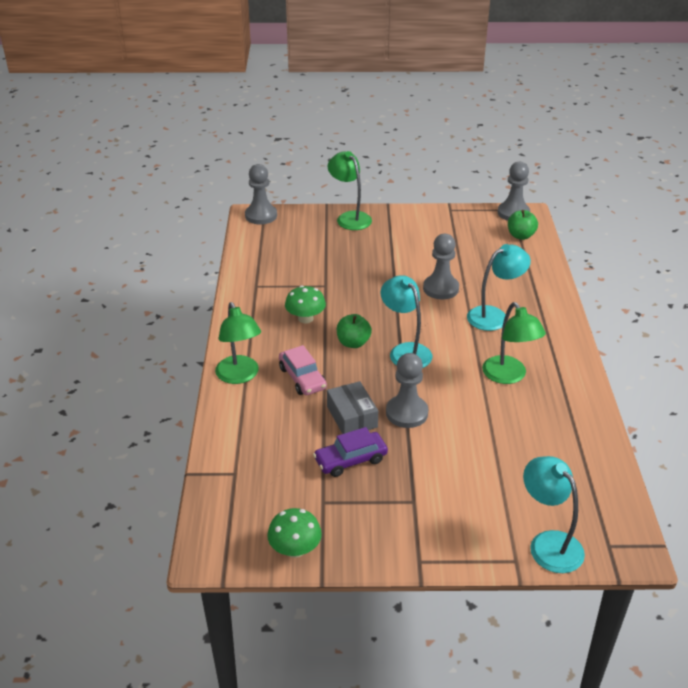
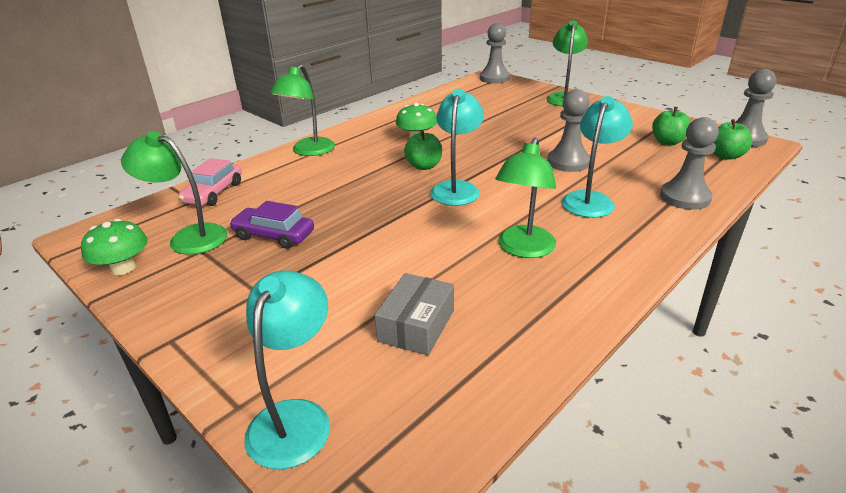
camera: 45 degrees right, 5 degrees down
(294, 500) = (188, 237): none -> green lamp
(302, 378) = (345, 170): pink car -> pink car (213, 193)
(352, 417) = (331, 209): grey box -> grey box (416, 325)
(406, 413) = (377, 228): grey pawn -> grey pawn (685, 197)
(475, 238) = (667, 142): none -> green apple
(494, 316) = (591, 199): turquoise lamp -> turquoise lamp turned 75 degrees counterclockwise

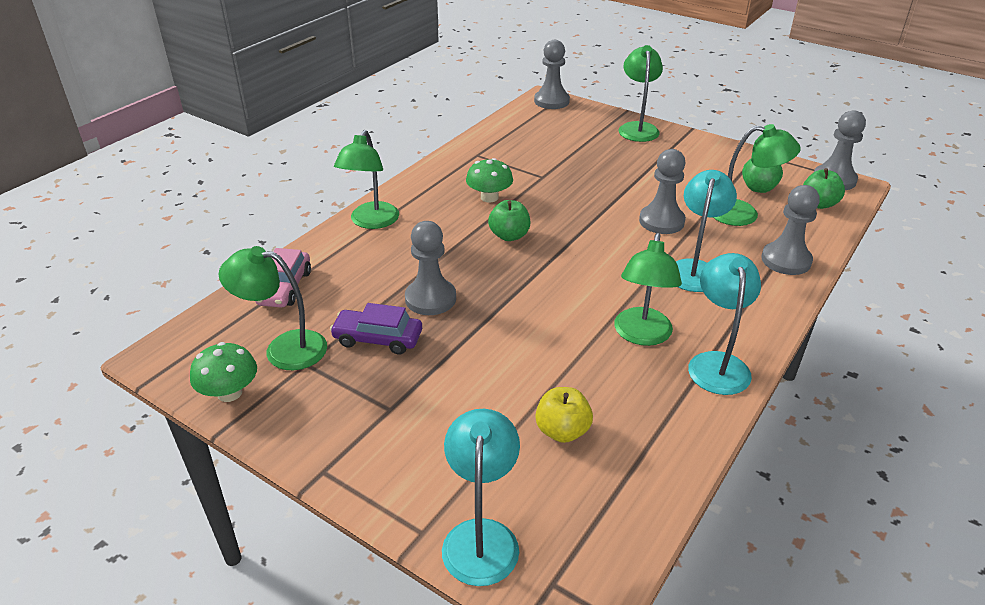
camera: 10 degrees left, 5 degrees up
(334, 208) = (430, 299): none -> grey pawn
(416, 325) = (562, 431): grey box -> yellow apple
(456, 188) = (553, 264): turquoise lamp -> turquoise lamp (717, 363)
(649, 160) = (744, 214): none -> green lamp

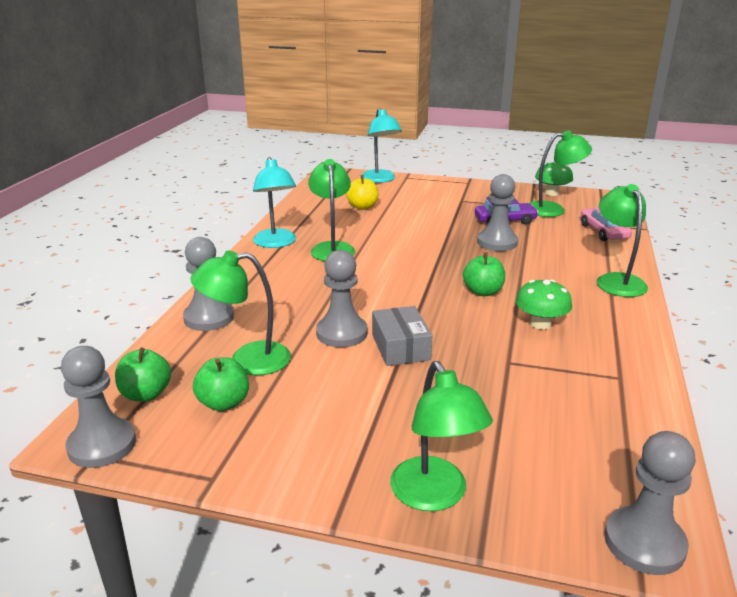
camera: 160 degrees right, 10 degrees down
(616, 201) = (400, 347): none -> grey box
(694, 269) = (299, 295): turquoise lamp -> none

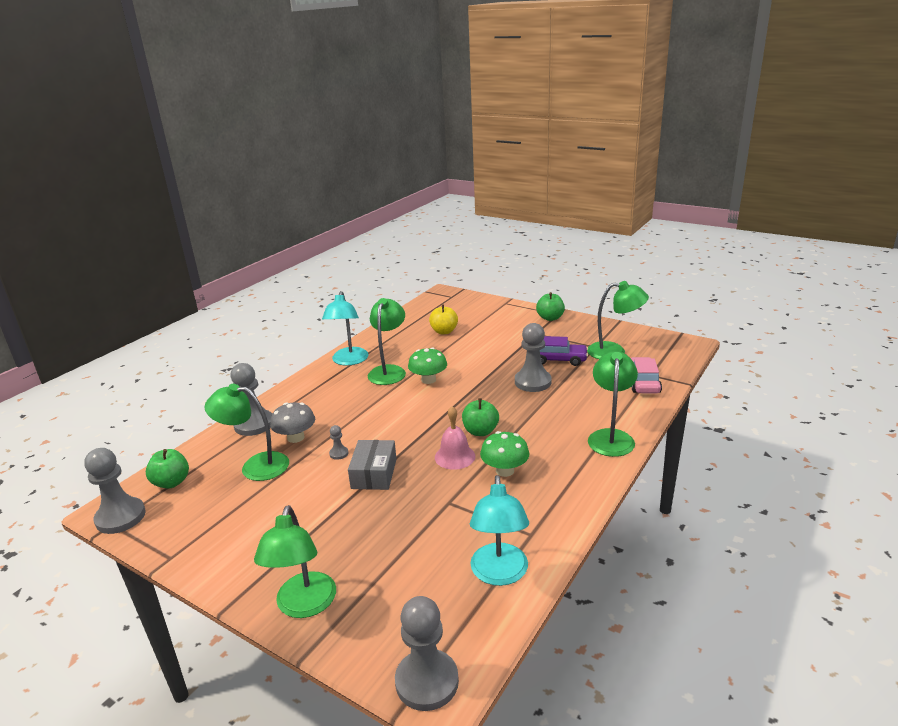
camera: 20 degrees right, 0 degrees up
(224, 403) = (216, 499): green apple -> green apple (550, 318)
(274, 324) = (296, 437): none -> grey mushroom
(341, 333) = (339, 453): grey pawn -> grey pawn, size x0.45
(380, 179) = (480, 303): turquoise lamp -> turquoise lamp (499, 574)
(476, 318) = (455, 456): none -> pink bell
(551, 193) = (628, 333): green mushroom -> green mushroom (428, 380)

